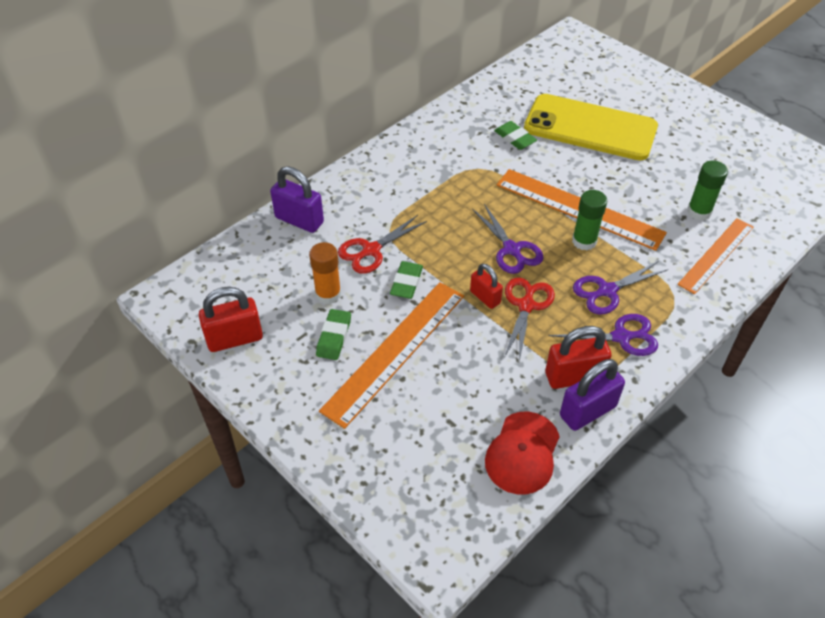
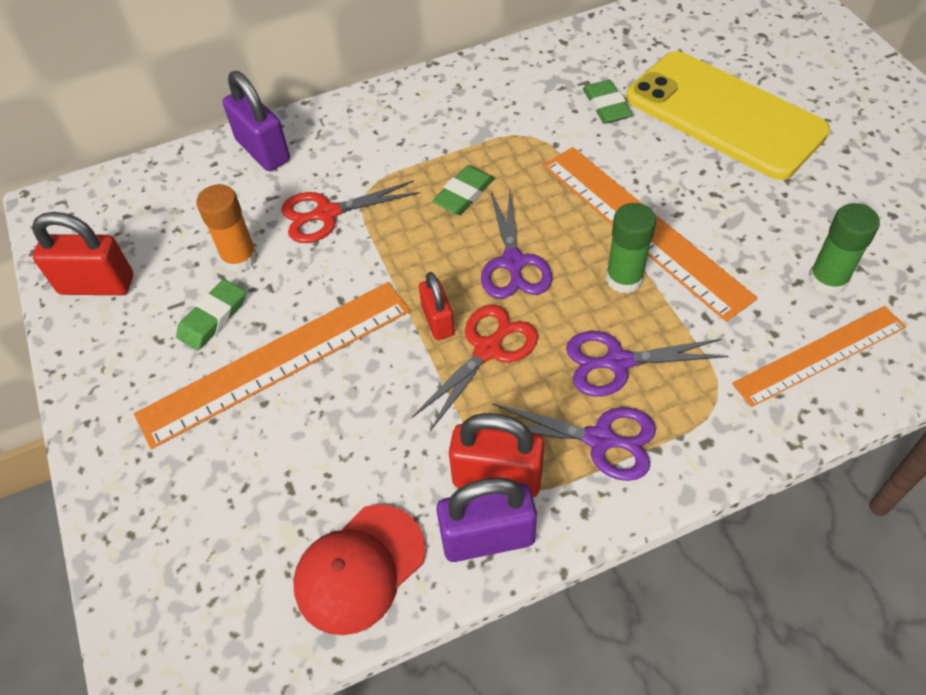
camera: 25 degrees right, 5 degrees up
(406, 283) = (346, 270): green eraser -> green eraser (464, 194)

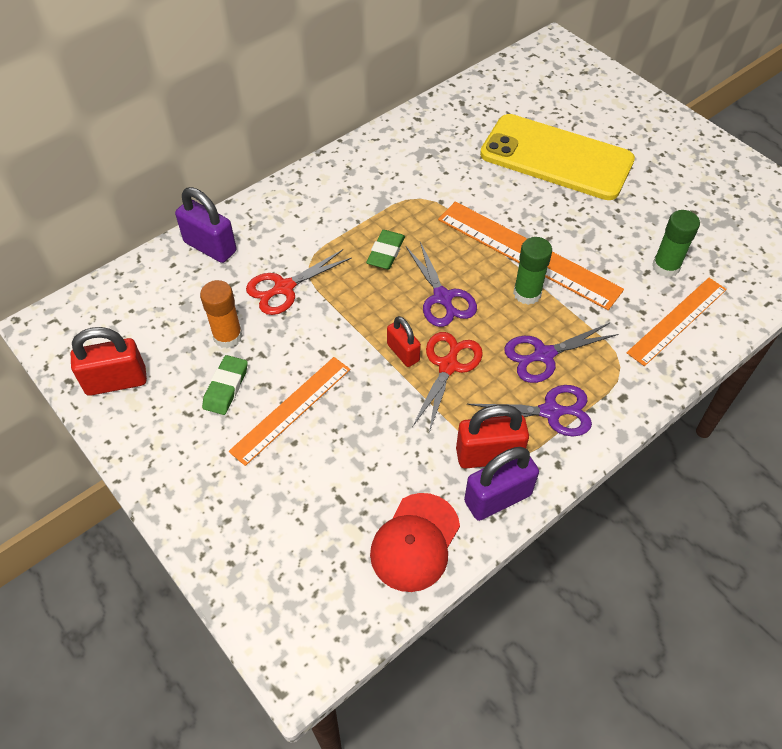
camera: 20 degrees left, 0 degrees up
(276, 361) = (291, 409): orange ruler -> orange ruler, size x0.66
(606, 106) = (468, 165): green eraser -> none

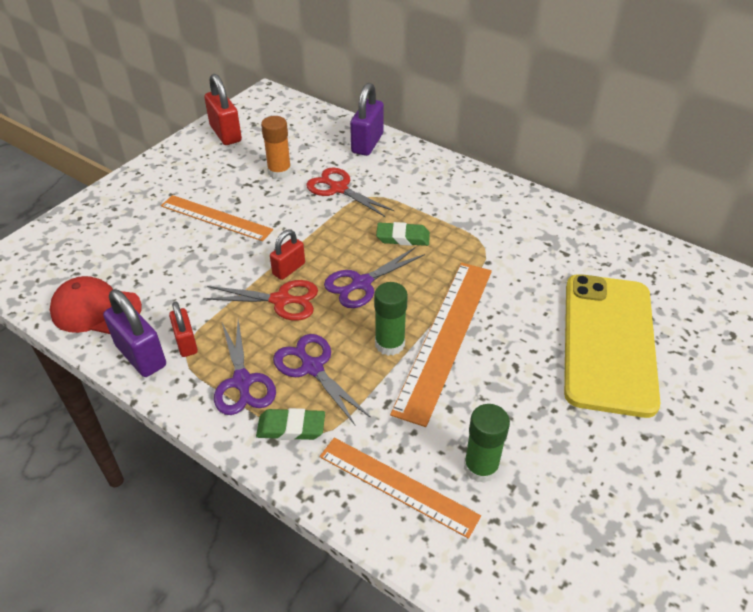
camera: 75 degrees right, 10 degrees down
(226, 387) = (230, 182): green eraser -> green eraser (291, 427)
(489, 455) = (186, 343): red padlock -> red padlock, size x0.63

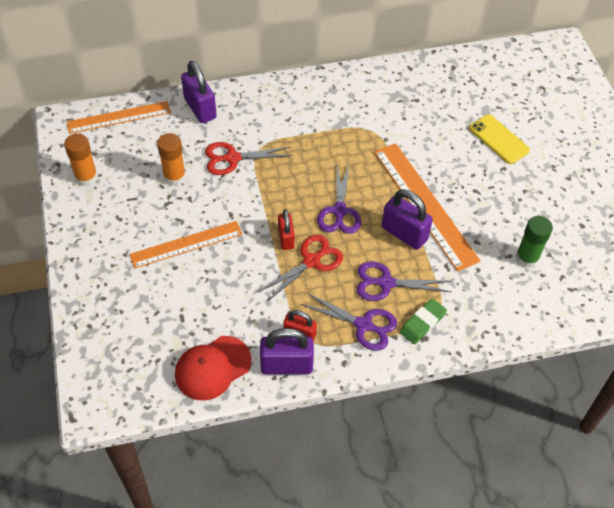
camera: 50 degrees left, 10 degrees up
(225, 134) = (86, 177): red padlock -> orange glue stick
(389, 344) = (404, 233): green glue stick -> purple padlock
(397, 485) = (506, 301): orange ruler -> orange ruler (119, 117)
(403, 237) = (320, 161): green eraser -> none
(608, 342) = (499, 139): yellow phone -> yellow phone, size x0.50

